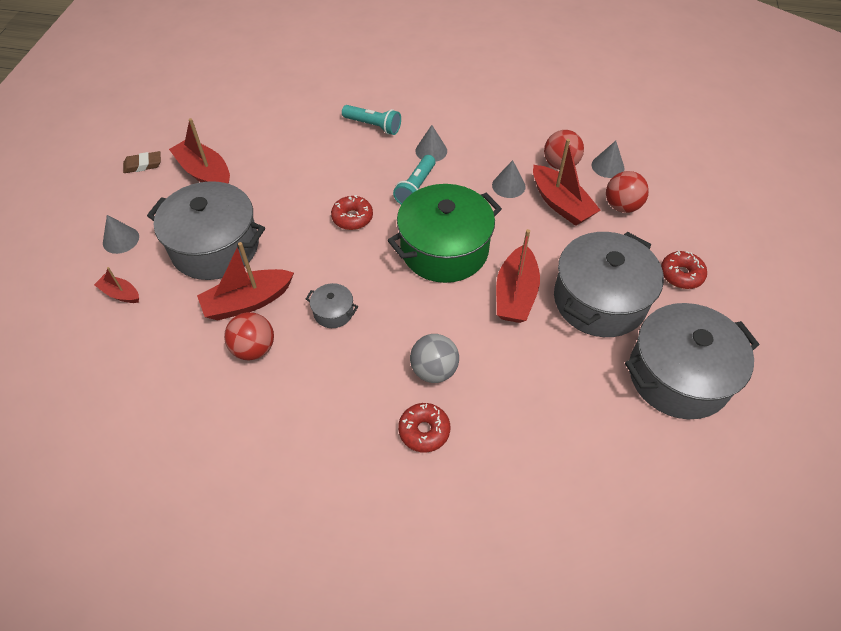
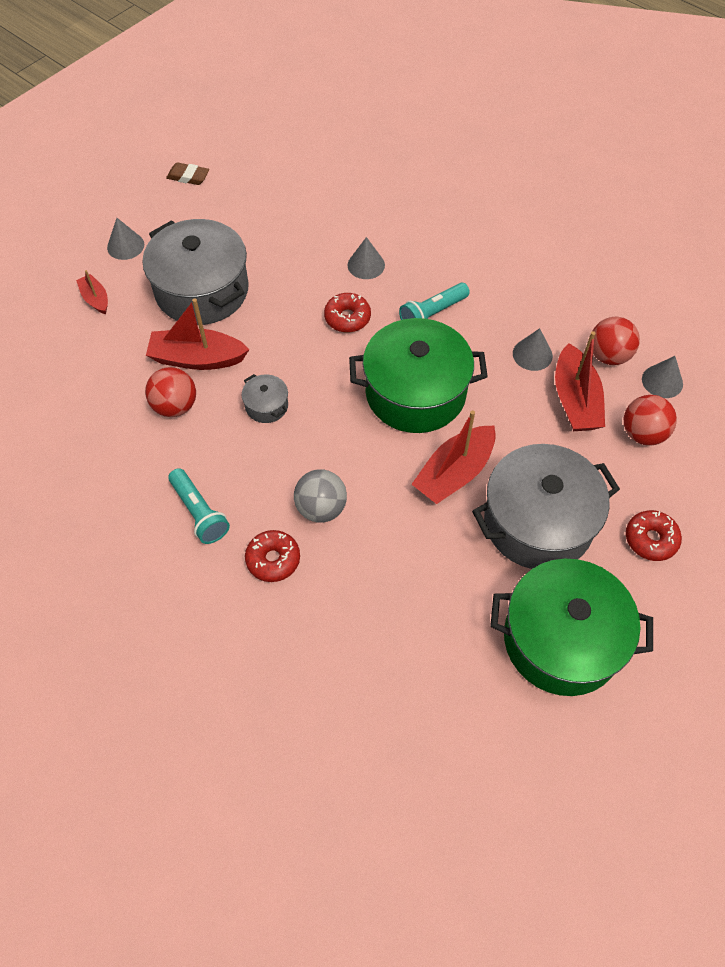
camera: 30 degrees right, 5 degrees up
(205, 173) = (238, 210): red boat -> none
(373, 126) = (435, 226): turquoise flashlight -> turquoise flashlight (199, 513)
(431, 151) = (477, 279): grey cone -> grey cone (366, 265)
(678, 375) = (561, 640): grey pot -> green pot

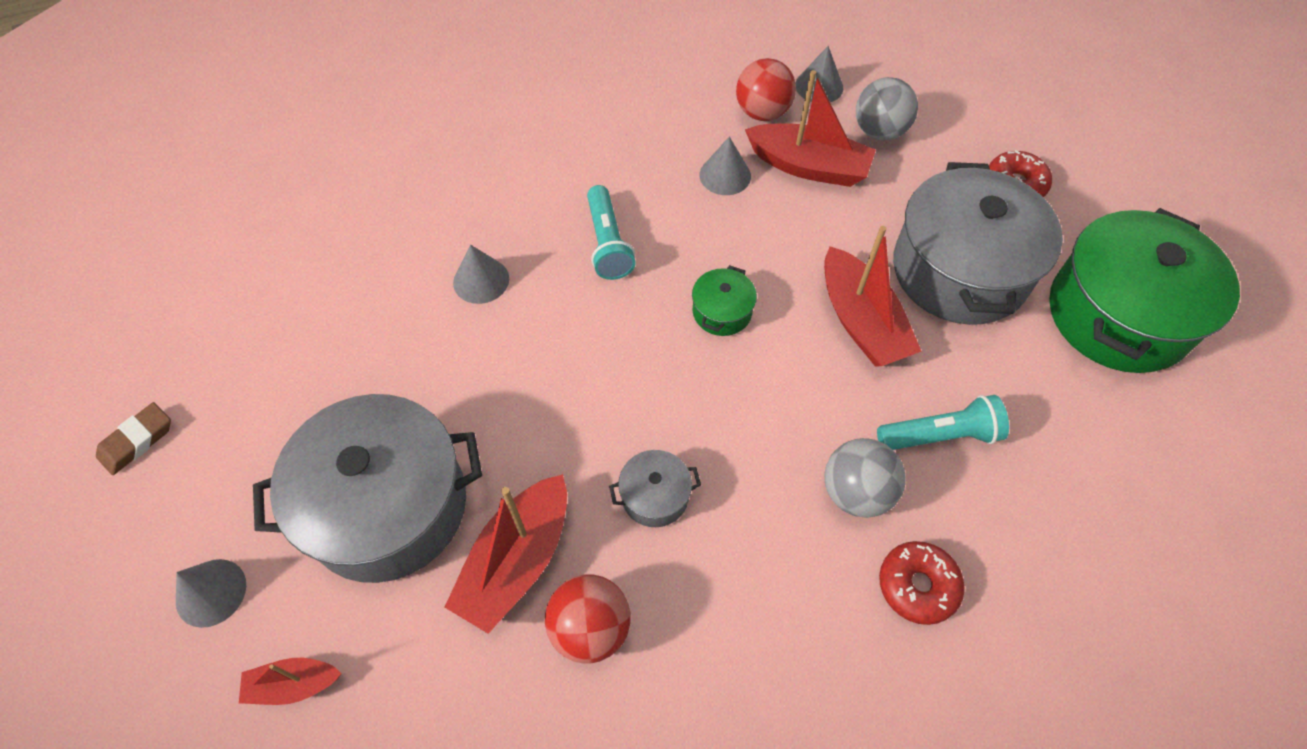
camera: 65 degrees left, 0 degrees up
(199, 513) = (803, 662): turquoise flashlight -> turquoise flashlight (940, 436)
(347, 318) = (558, 337): red donut -> none
(415, 393) = (722, 312): green pot -> green pot, size x0.42
(643, 433) = (879, 131): red ball -> grey ball

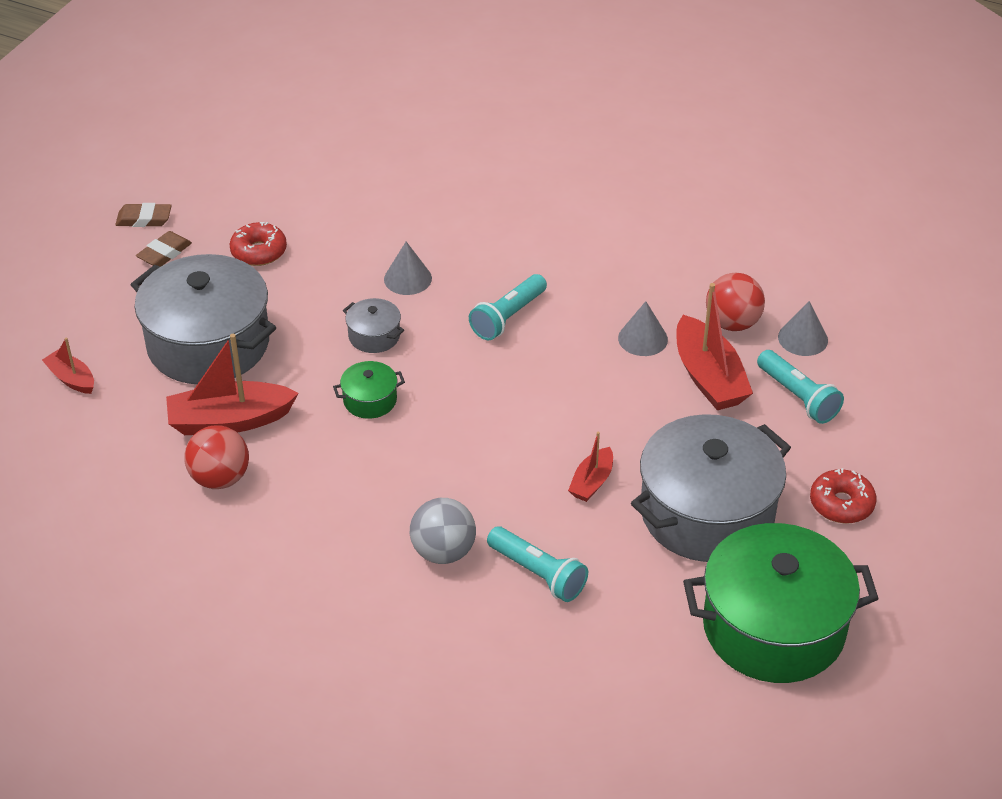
camera: 50 degrees right, 15 degrees down
(210, 456) = (164, 253): none -> brown eraser
(211, 592) = (89, 311): grey cone -> none
(655, 496) = (337, 455): grey pot -> grey pot (374, 336)
(722, 312) = (516, 406): green pot -> green pot (370, 400)
(861, 322) = (592, 482): red boat -> red boat, size x0.54
(879, 131) = (798, 397): grey ball -> turquoise flashlight
(917, 586) = (403, 618): red donut -> red donut (259, 252)

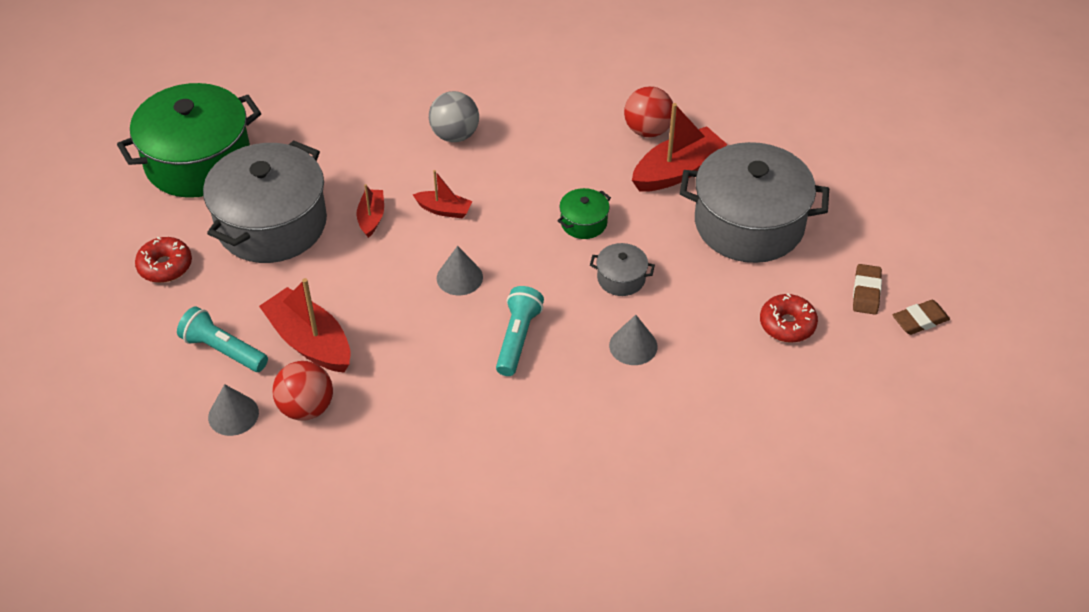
camera: 155 degrees right, 5 degrees up
(71, 379) = (823, 161): red boat -> red boat (444, 210)
(538, 574) = (380, 142): turquoise flashlight -> none
(642, 338) = (384, 360): grey cone -> grey cone (459, 277)

